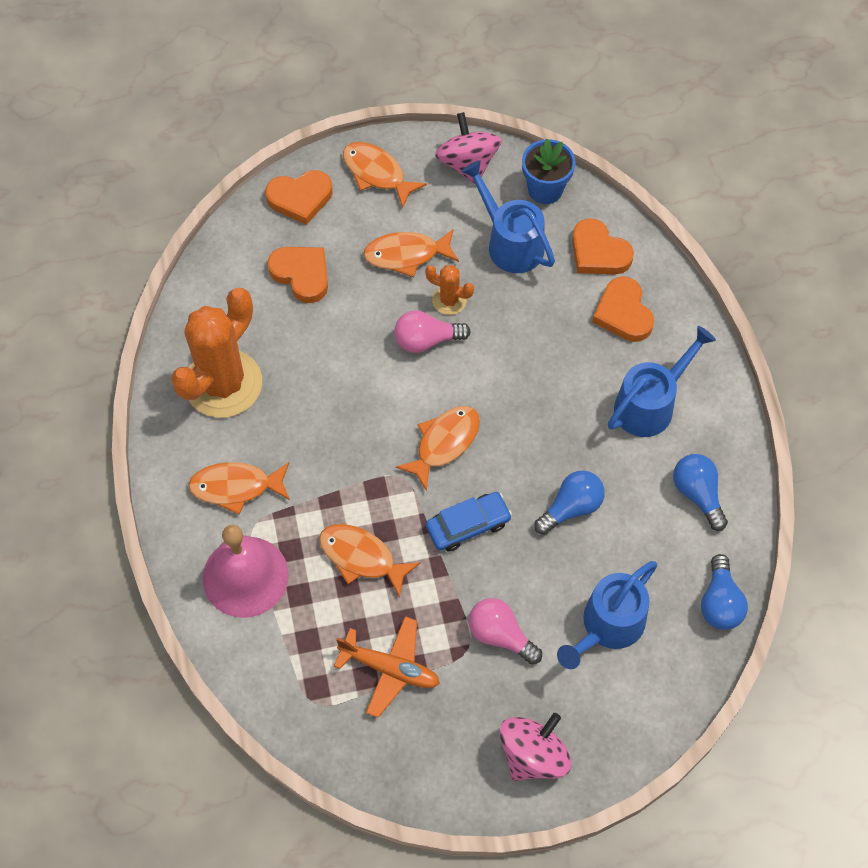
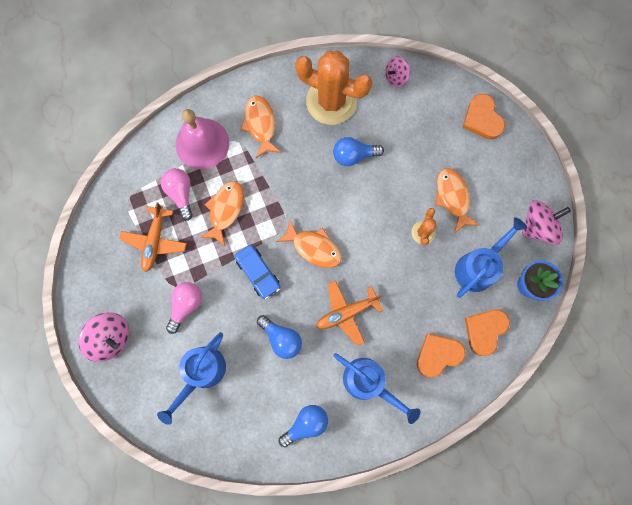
camera: 80 degrees right, 15 degrees up
(208, 292) = (396, 77): none -> pink spinning top
(301, 274) = (422, 132): orange heart -> none
(377, 173) = (515, 165): orange fish -> none
(426, 340) = (389, 223): pink light bulb -> pink light bulb (180, 193)
(547, 416) = (347, 313): none -> orange plane
(607, 627) = (201, 373): blue watering can -> blue watering can turned 90 degrees counterclockwise
(720, 602) = (229, 447): blue light bulb -> blue light bulb (354, 155)

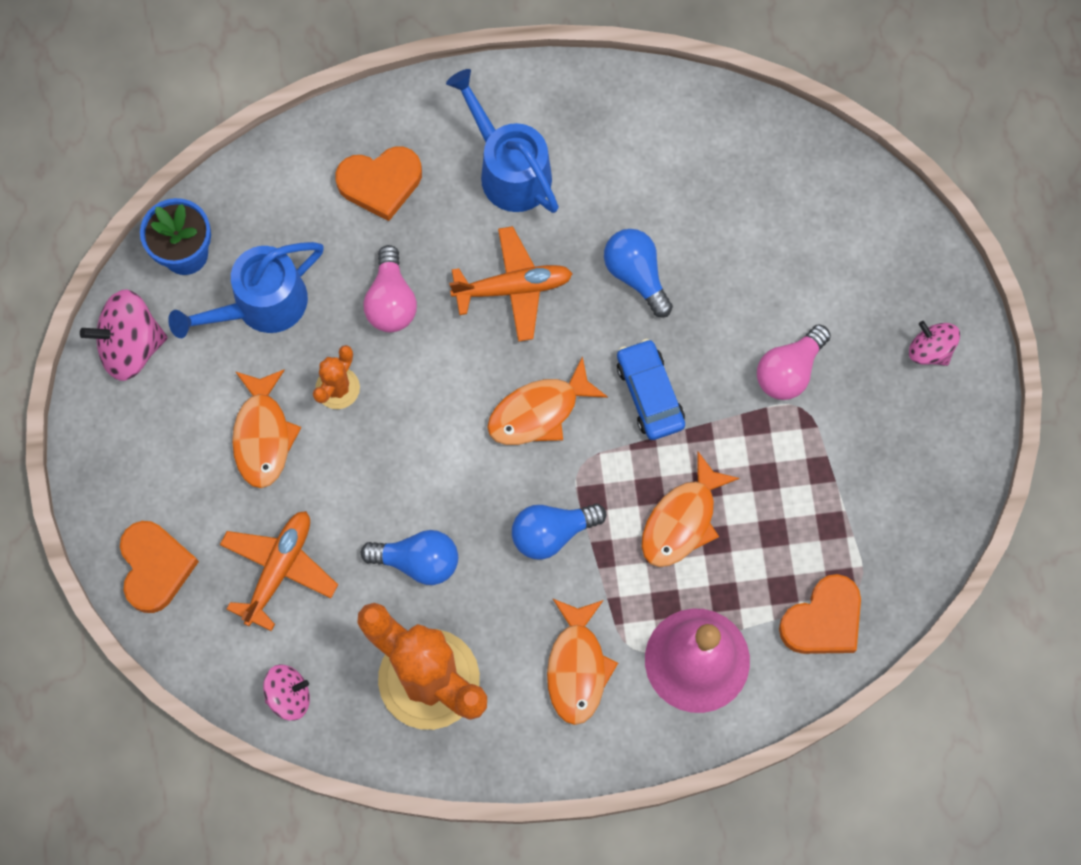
camera: 165 degrees left, 5 degrees down
(111, 338) = (930, 350): pink spinning top -> pink spinning top, size x0.62
(155, 241) = (822, 497): orange plane -> orange plane (279, 569)
(180, 193) = (758, 573): pink light bulb -> pink light bulb (391, 301)
(201, 373) = (786, 254): blue watering can -> none
(306, 424) = (630, 134): blue light bulb -> blue light bulb (552, 533)
(314, 247) = (539, 412): orange fish -> orange fish turned 75 degrees counterclockwise
(485, 330) = (289, 201): orange heart -> orange heart (823, 620)

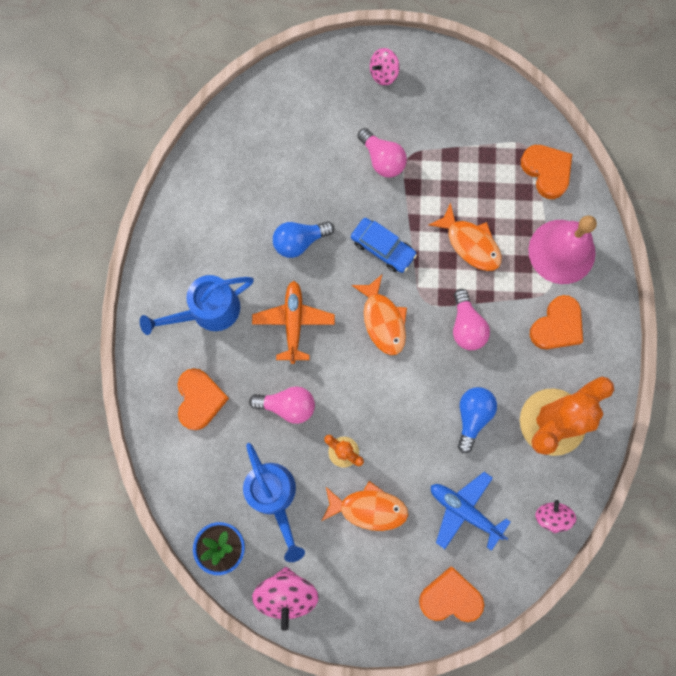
camera: 80 degrees left, 5 degrees up
(279, 569) = (464, 510): orange plane -> blue plane
(552, 533) = (466, 326): blue light bulb -> pink light bulb
(577, 668) = (557, 326): orange fish -> orange heart
(650, 394) = (383, 248): blue car -> blue car turned 135 degrees counterclockwise

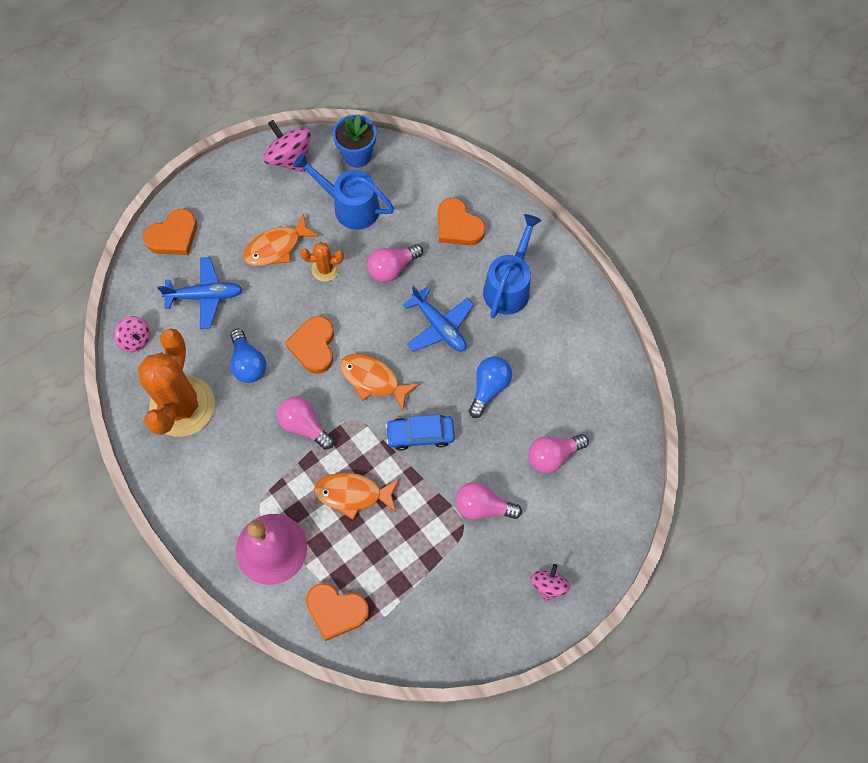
camera: 140 degrees right, 10 degrees down
(293, 322) = (439, 326): orange plane -> blue plane
(299, 154) = (553, 456): none -> pink light bulb
(557, 326) = (231, 483): orange heart -> orange heart (314, 346)

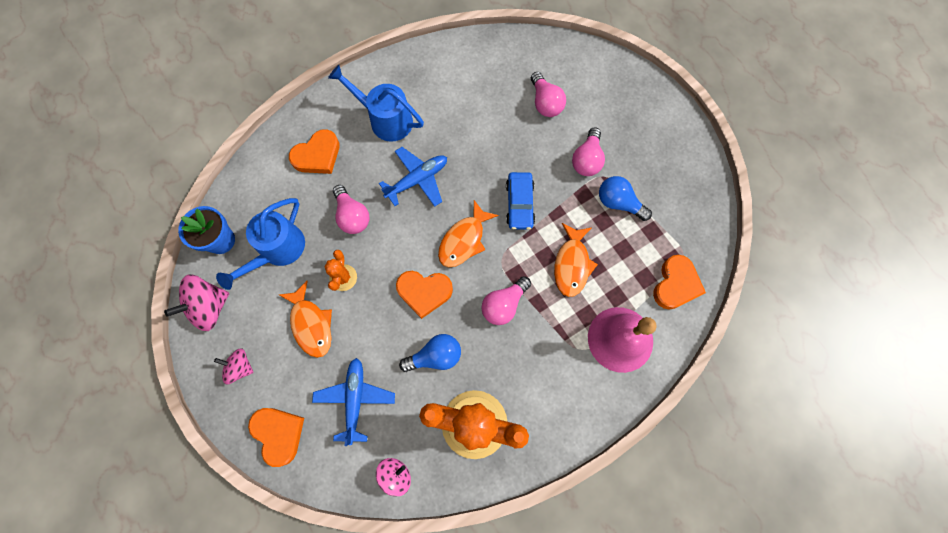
camera: 85 degrees left, 5 degrees up
(489, 388) = (481, 145): blue light bulb -> blue light bulb (618, 203)
(548, 585) = (652, 118): pink spinning top -> pink spinning top (240, 367)

